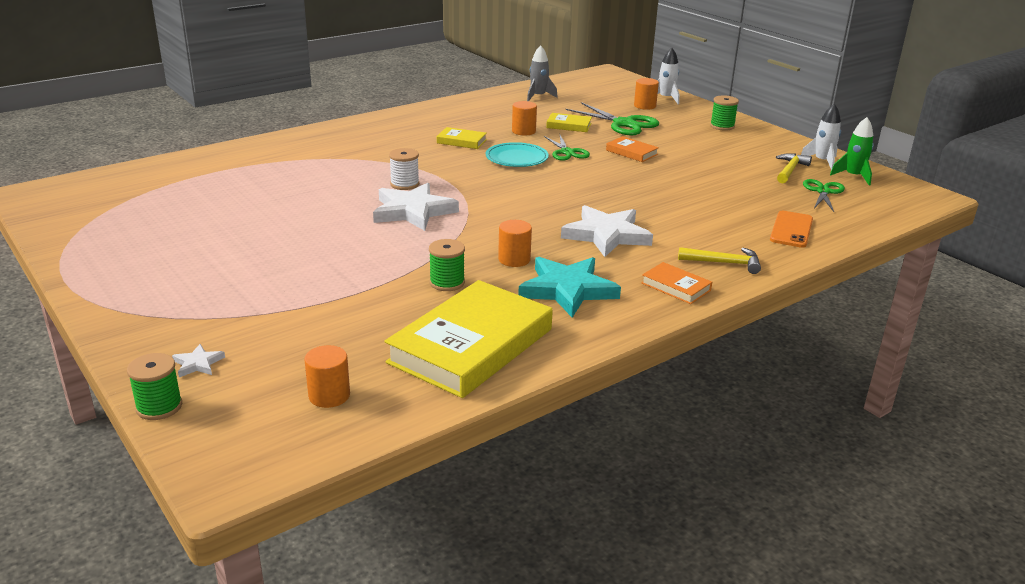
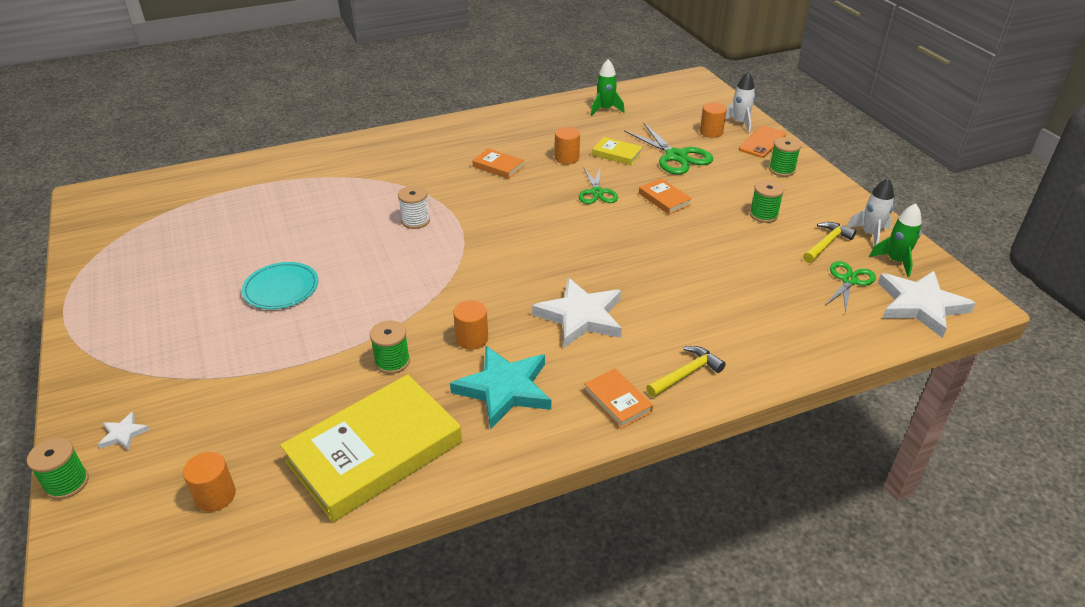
camera: 15 degrees right, 10 degrees up
(413, 211) = (406, 259): white star -> white star (920, 305)
(461, 141) = (498, 166): yellow book -> orange book
(516, 158) = (542, 195): turquoise plate -> turquoise plate (281, 288)
(538, 96) = (605, 109): grey rocket -> green rocket
(724, 263) = (686, 374): yellow hammer -> yellow hammer turned 60 degrees counterclockwise
(725, 156) = (763, 215): none -> green spool
(791, 230) = (784, 334): orange phone -> orange phone (762, 142)

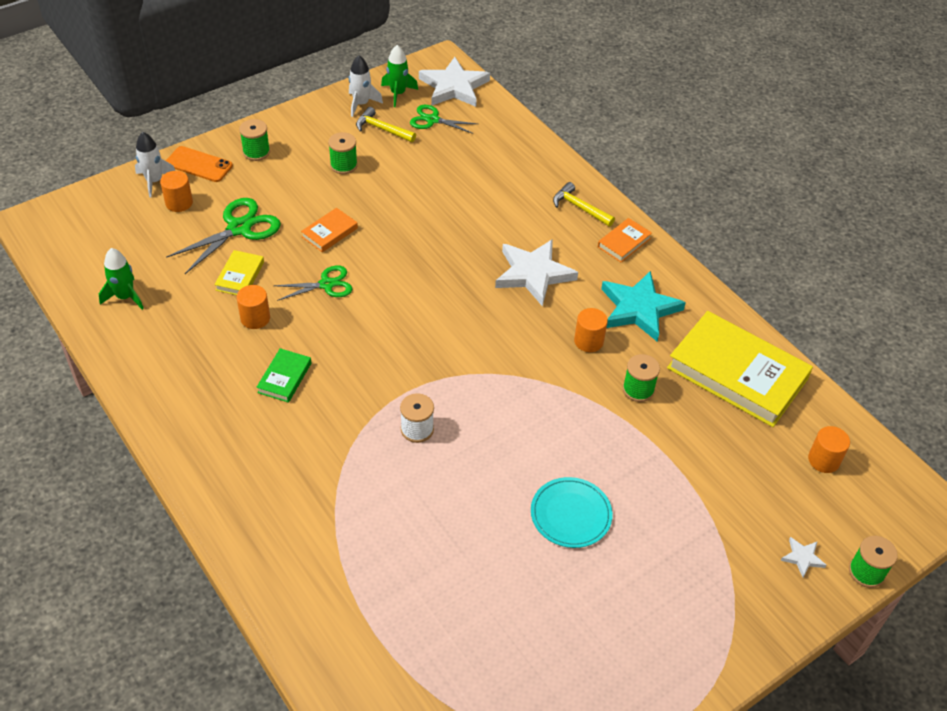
camera: 105 degrees left, 10 degrees up
(498, 166) = (284, 378): orange book -> green book

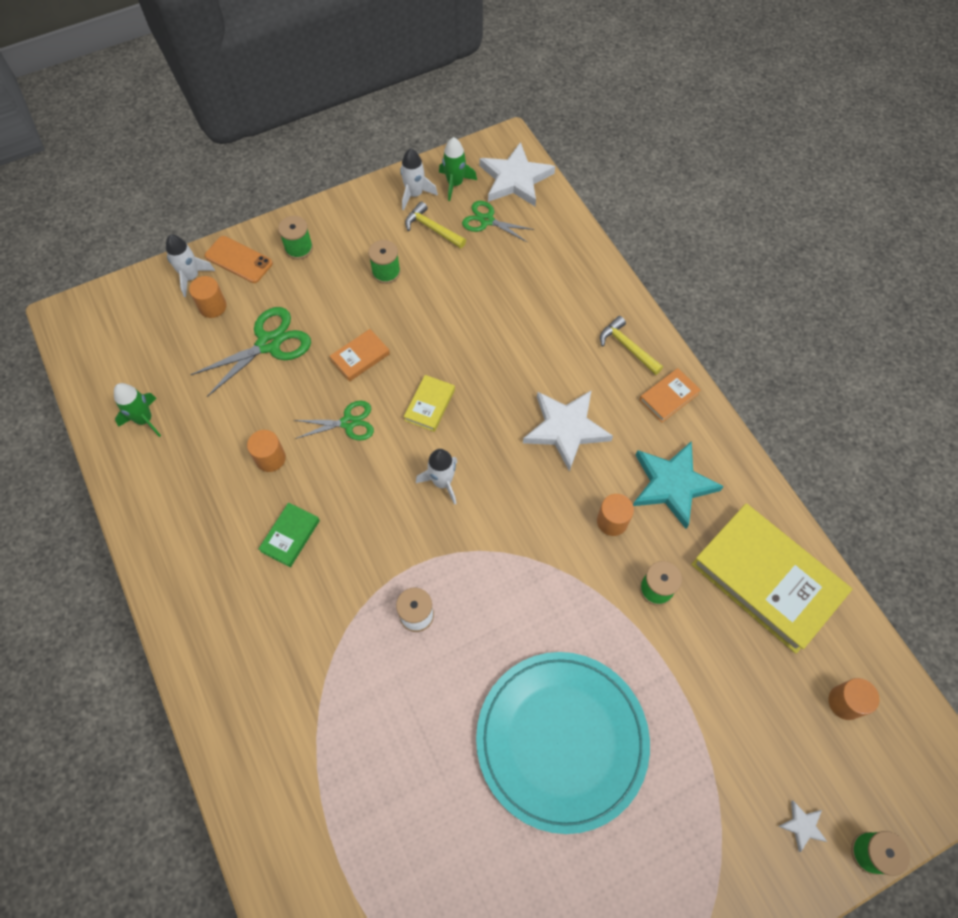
camera: 10 degrees right, 15 degrees up
(240, 276) = (262, 404): yellow book -> yellow book (429, 405)
(424, 324) = (442, 482): none -> white rocket
(571, 514) = (561, 740): turquoise plate -> turquoise plate, size x2.00

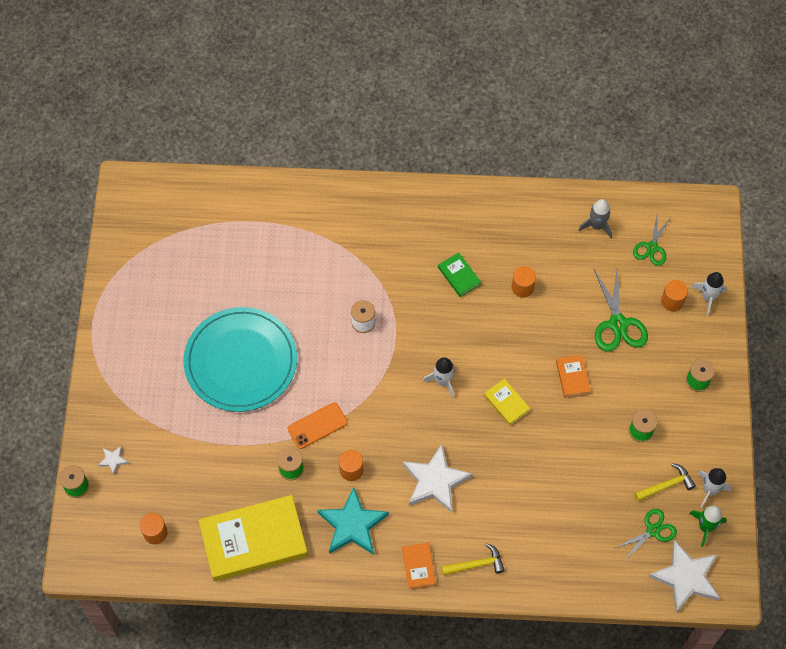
camera: 120 degrees right, 0 degrees up
(144, 419) = (597, 226): green rocket -> grey rocket
(238, 260) = (708, 335): orange phone -> orange phone (317, 426)
(348, 423) = (522, 345): green scissors -> green scissors (652, 247)

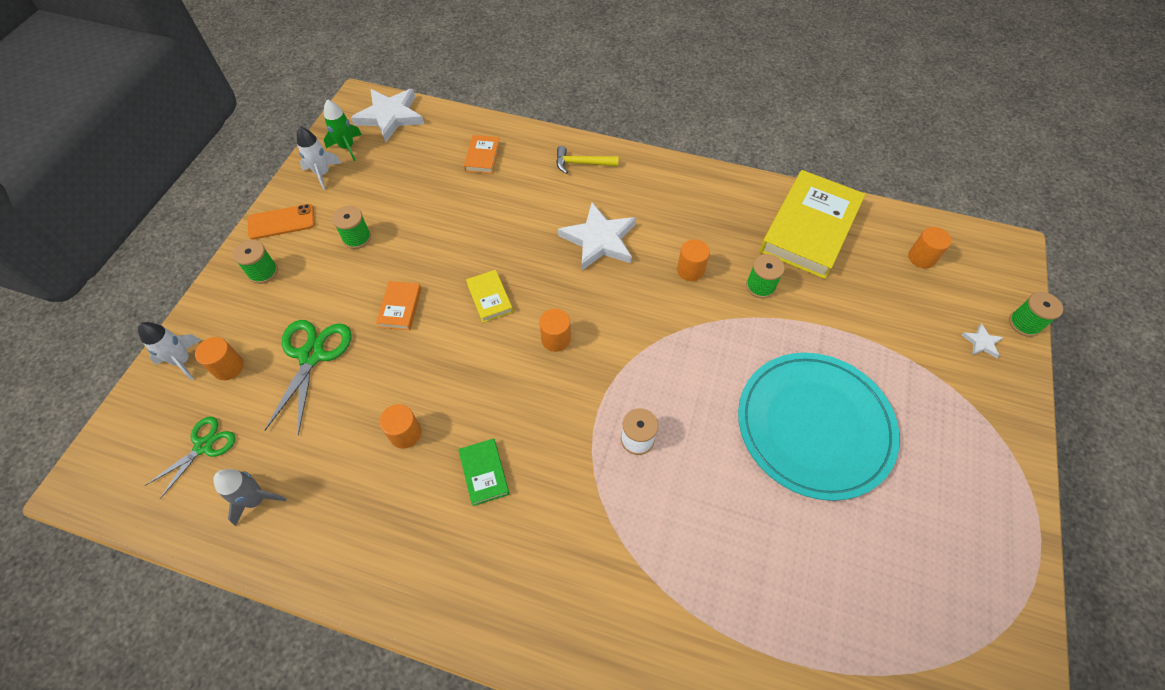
camera: 165 degrees left, 5 degrees down
(253, 540) = (809, 228): yellow book -> yellow book turned 60 degrees counterclockwise
(317, 426) = (722, 324): orange phone -> orange phone (281, 222)
(352, 525) = (699, 220): turquoise star -> none
(418, 567) = (639, 173): orange book -> orange book (482, 157)
(443, 381) = (556, 339): white rocket -> orange cylinder
(653, 531) = (398, 154): green scissors -> none
(666, 485) = (362, 186): yellow hammer -> none

